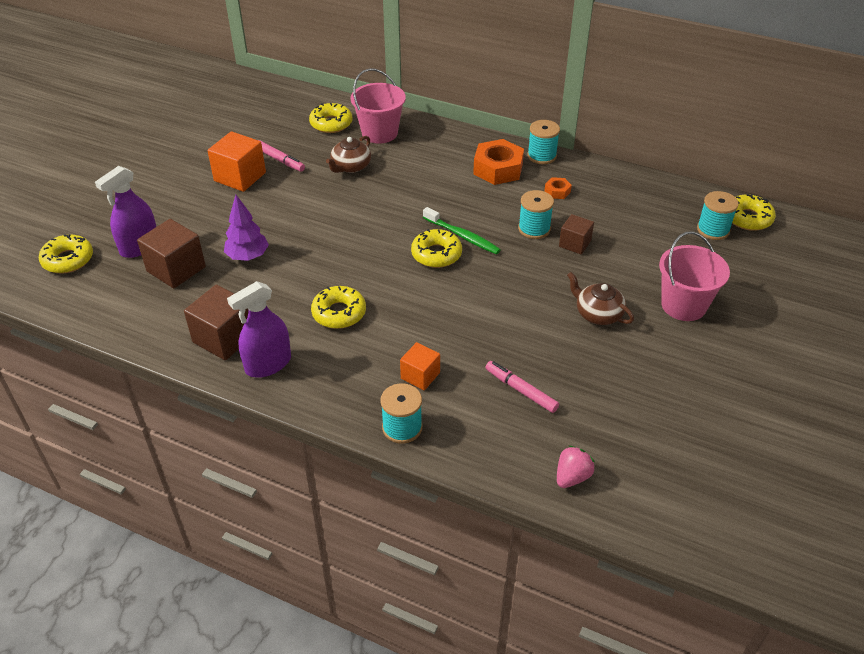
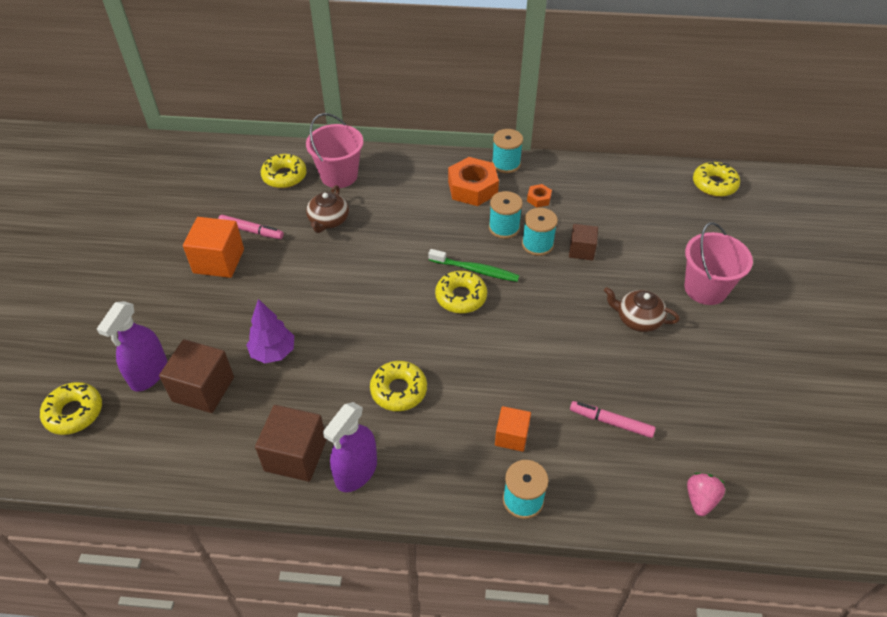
camera: 20 degrees left, 5 degrees up
(713, 230) = (691, 204): turquoise spool -> turquoise spool (504, 228)

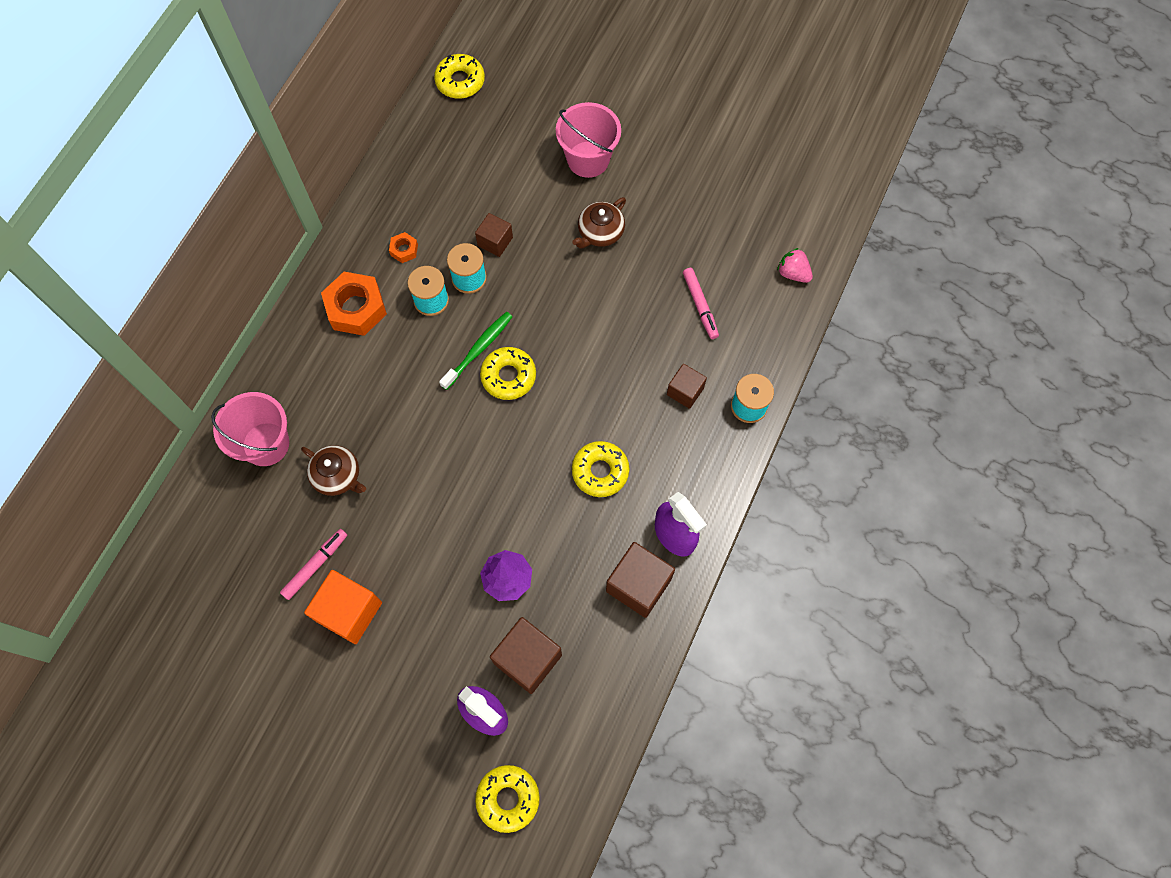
camera: 70 degrees left, 20 degrees up
(284, 176) = (236, 507): yellow donut -> none
(506, 164) = (333, 260): turquoise spool -> none
(511, 436) = (685, 391): orange cube -> brown cube
(611, 422) = (700, 305): pink marker -> pink marker turned 60 degrees counterclockwise

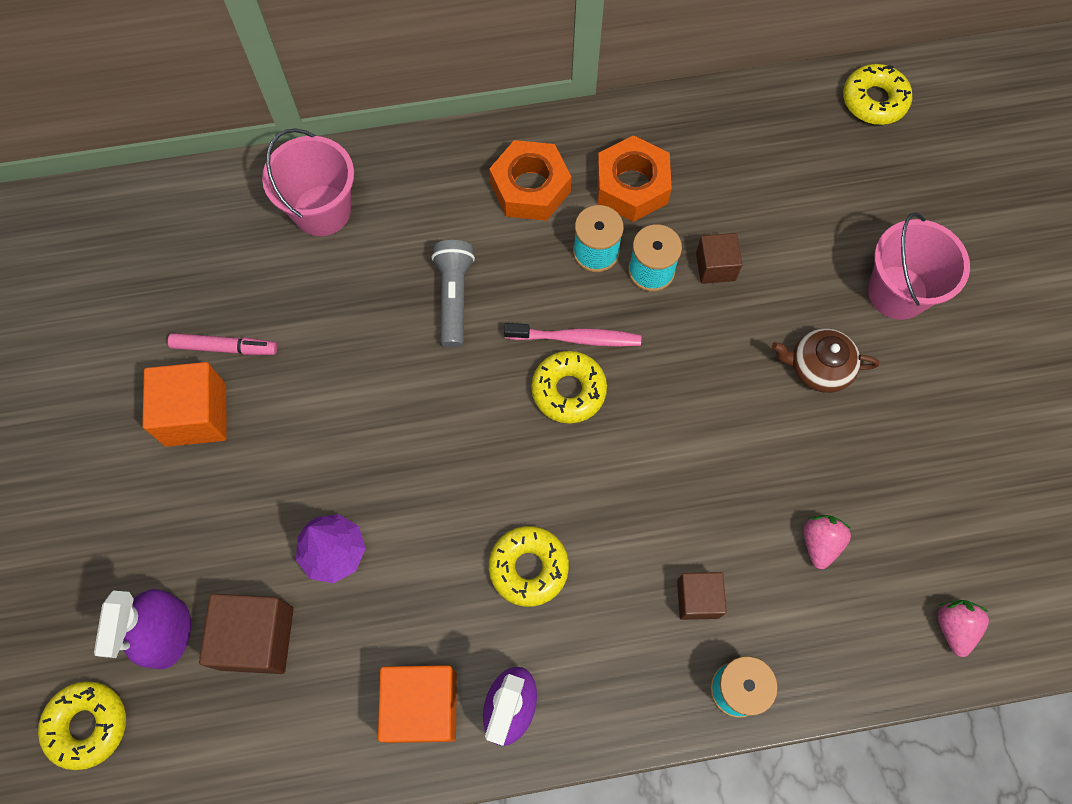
camera: 55 degrees right, 0 degrees up
(337, 476) = (334, 300): brown teapot -> none
(394, 402) = (454, 297): none -> grey flashlight
(404, 250) = (632, 186): orange nut -> orange nut, size x2.09
(478, 349) = (576, 338): green toothbrush -> pink toothbrush
(638, 585) = (422, 706): brown cube -> orange cube
(700, 305) = (820, 543): pink marker -> pink strawberry

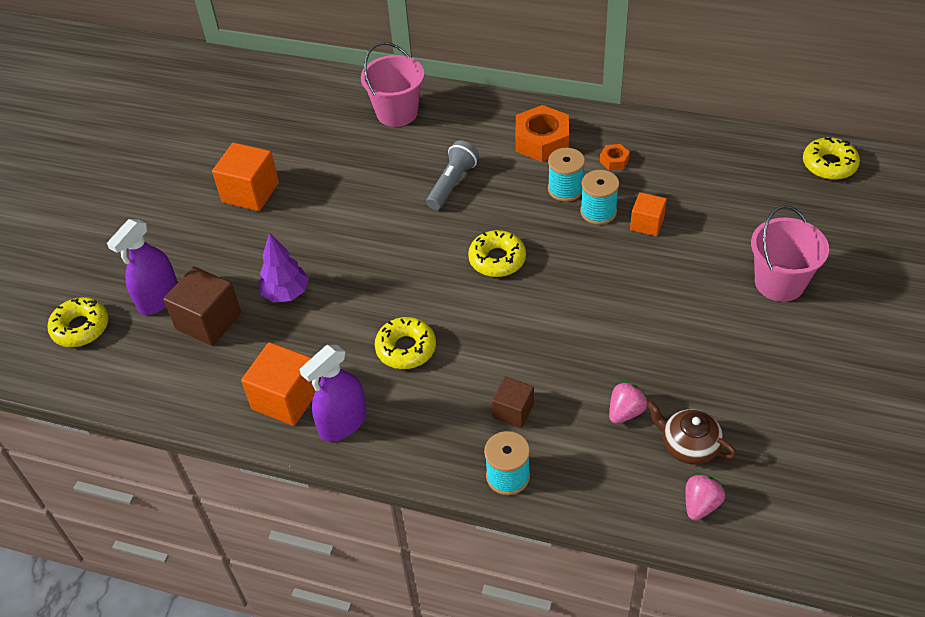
camera: 30 degrees right, 20 degrees down
(225, 347) = (290, 164): pink marker -> none
(576, 338) = (521, 232): pink toothbrush -> none
(632, 186) = (614, 160): orange nut -> orange nut, size x0.48
(715, 266) = (647, 224): brown cube -> orange cube
(818, 367) = (689, 307): brown teapot -> brown teapot (688, 445)

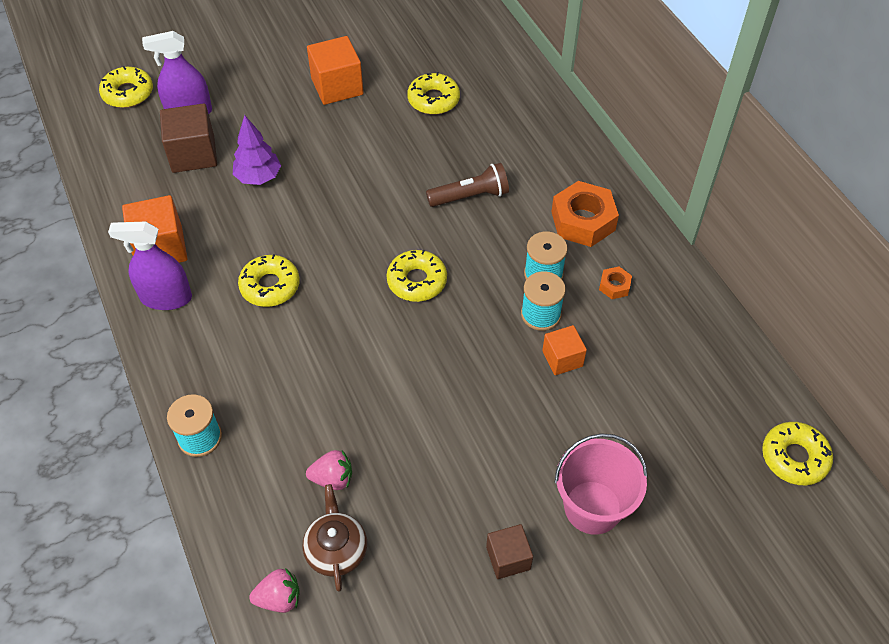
camera: 45 degrees right, 5 degrees up
(335, 147) = (433, 100): none -> yellow donut
(397, 113) = (512, 109): pink bucket -> none
(452, 184) = (470, 196): grey flashlight -> brown flashlight
(513, 411) = (267, 398): brown cube -> brown cube (508, 558)

